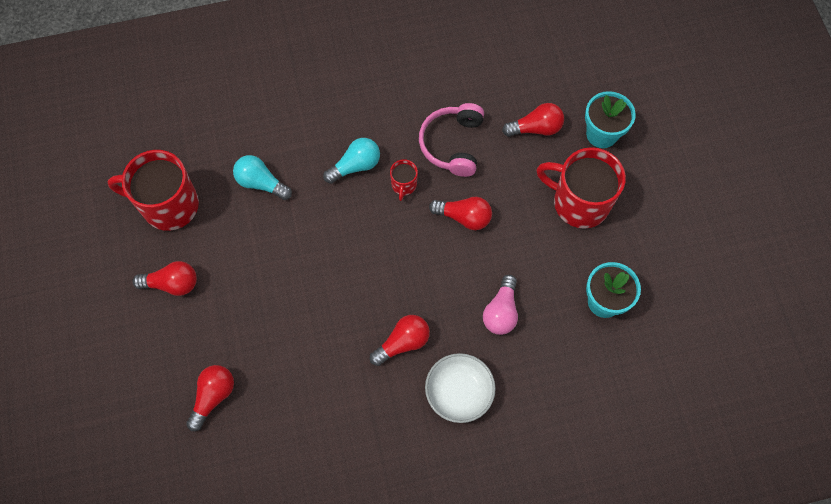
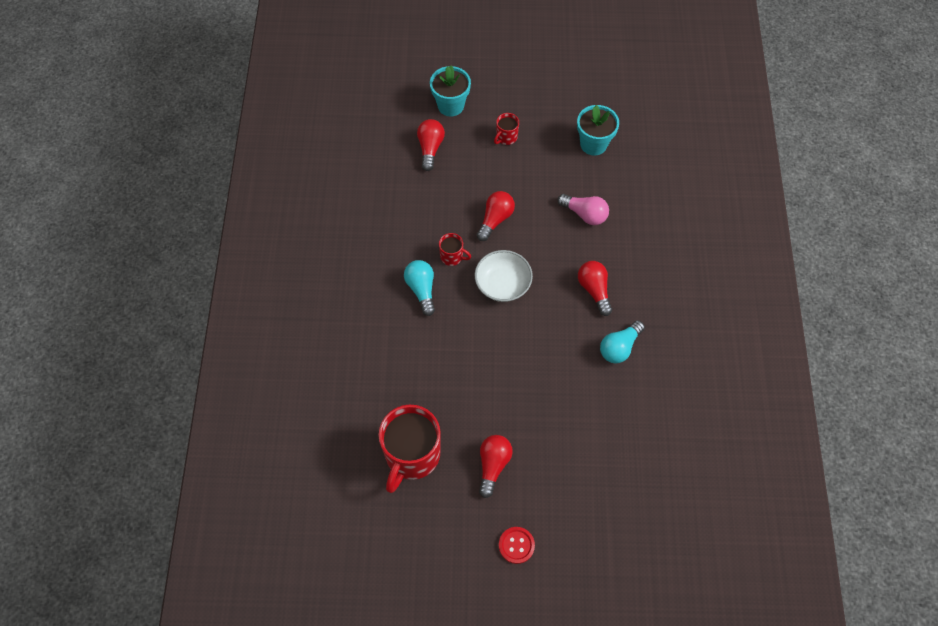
camera: 75 degrees left, 5 degrees down
(91, 326) = (516, 545): none -> red button
(213, 396) = (608, 448): red light bulb -> none
(261, 183) = (414, 370): turquoise light bulb -> turquoise light bulb (619, 347)
(452, 144) = (425, 211): pink headphones -> none
(459, 392) = (644, 260): white bowl -> white bowl (502, 284)
(579, 202) = (506, 137): red mug -> red mug, size x0.45

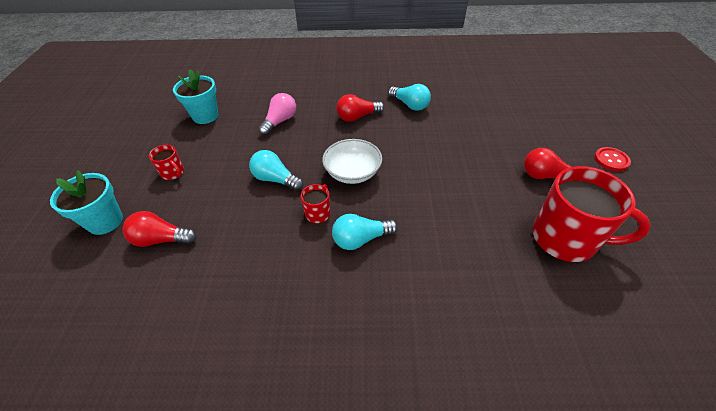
camera: 90 degrees left, 15 degrees down
(495, 219) = (275, 179): red light bulb -> turquoise light bulb

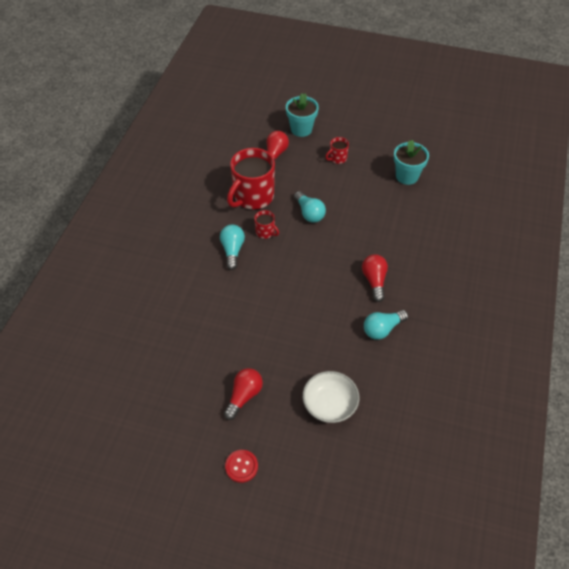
camera: 105 degrees right, 5 degrees up
(275, 179) = (309, 213): turquoise light bulb -> turquoise light bulb turned 105 degrees clockwise
(280, 121) = (384, 224): pink light bulb -> none
(352, 172) = (299, 260): white bowl -> white bowl (329, 404)
(565, 239) = (179, 372): red mug -> red mug (253, 197)

